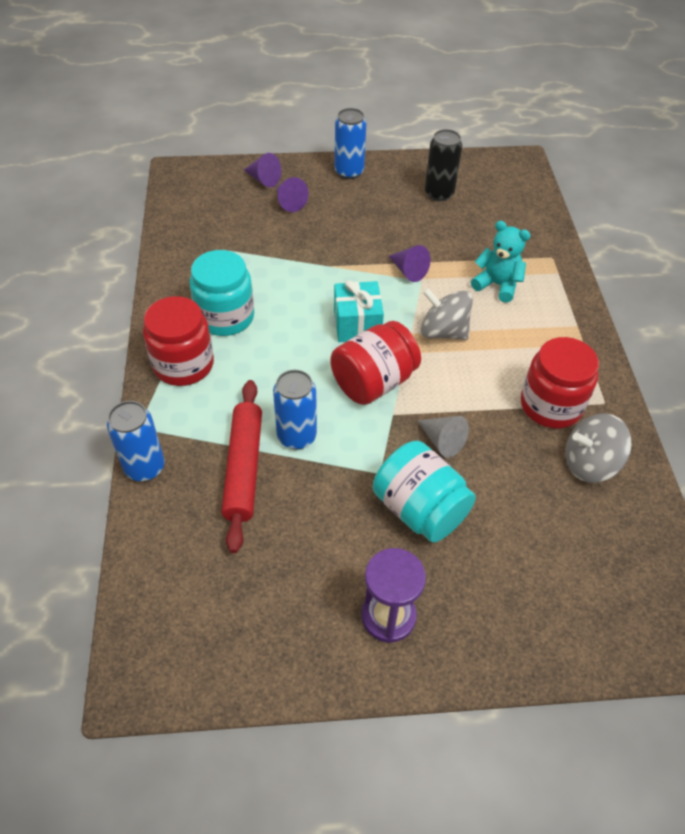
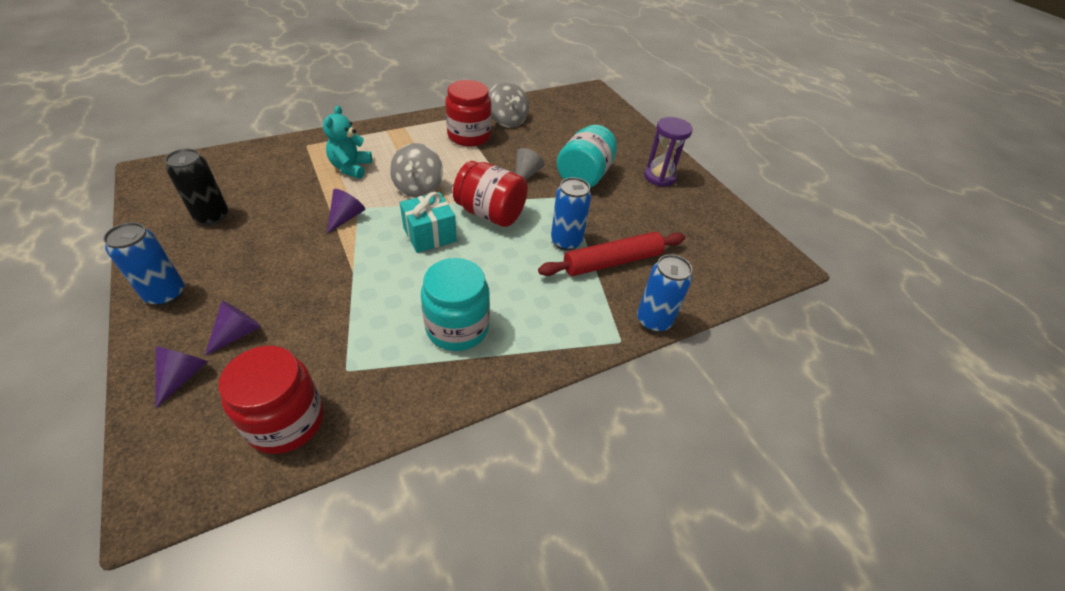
camera: 115 degrees left, 5 degrees down
(183, 364) = (534, 337): red jar -> red jar (286, 421)

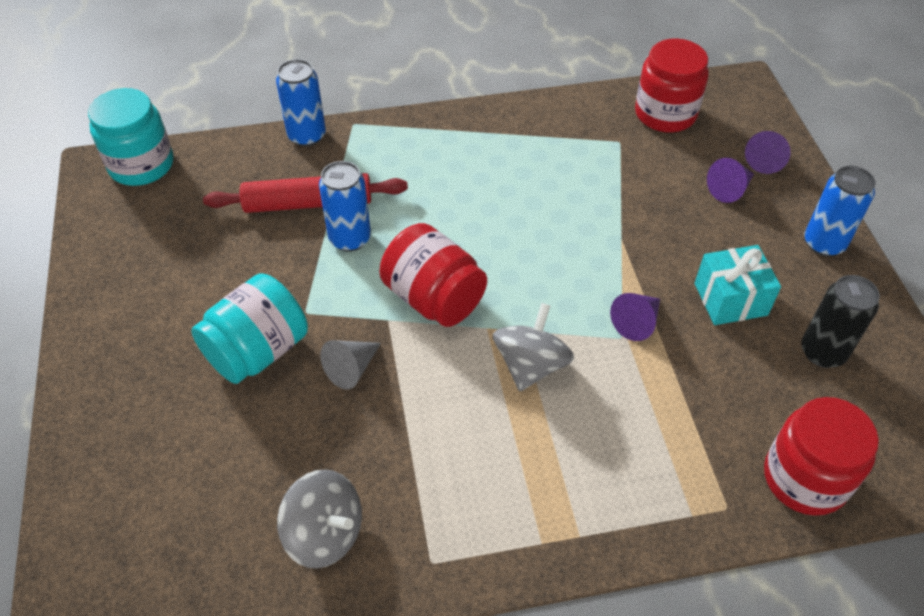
camera: 160 degrees left, 5 degrees up
(351, 168) = (639, 429): turquoise teddy bear -> none
(429, 235) = (524, 276): turquoise gift -> turquoise gift (730, 299)
(457, 327) = (511, 160): turquoise jar -> turquoise jar (141, 165)
(469, 136) = (419, 491): red jar -> red jar (805, 478)
(507, 121) = (325, 533): grey spinning top -> grey spinning top turned 135 degrees clockwise
(659, 177) = (136, 330): purple hourglass -> none

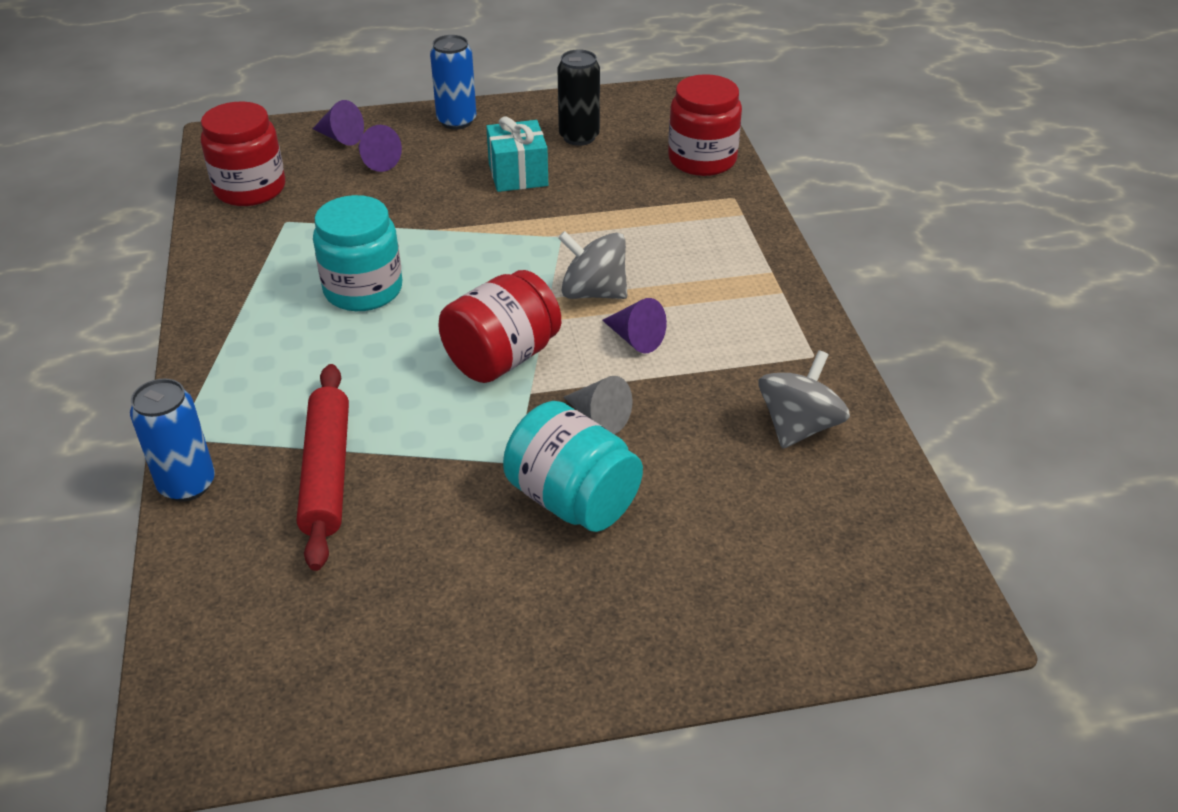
camera: 90 degrees left, 10 degrees down
(141, 165) = (192, 683): turquoise jar -> turquoise jar (363, 290)
(350, 238) = (399, 429): blue can -> none
(637, 322) = (542, 227): purple cone -> purple cone (635, 339)

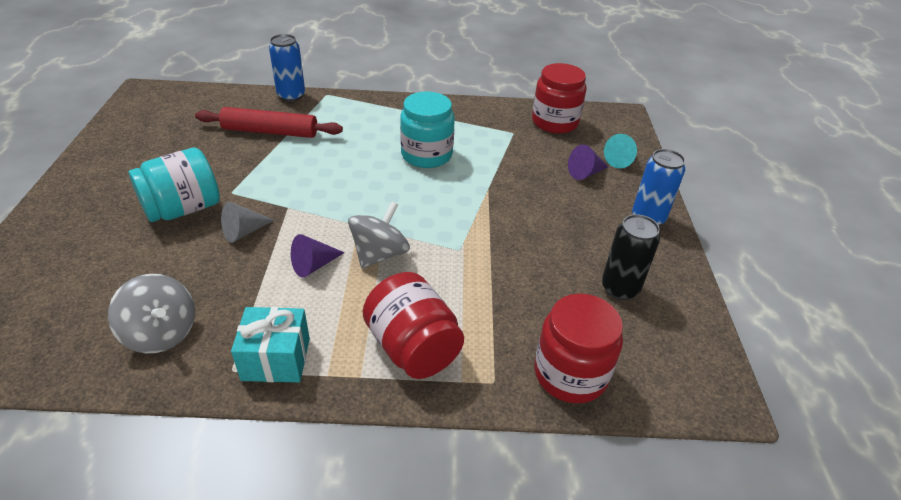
camera: 100 degrees right, 0 degrees up
(340, 137) = (621, 160): purple cone -> turquoise cone
(502, 358) = (328, 200): red jar -> red jar (413, 348)
(518, 174) = (557, 240): turquoise gift -> turquoise gift (276, 359)

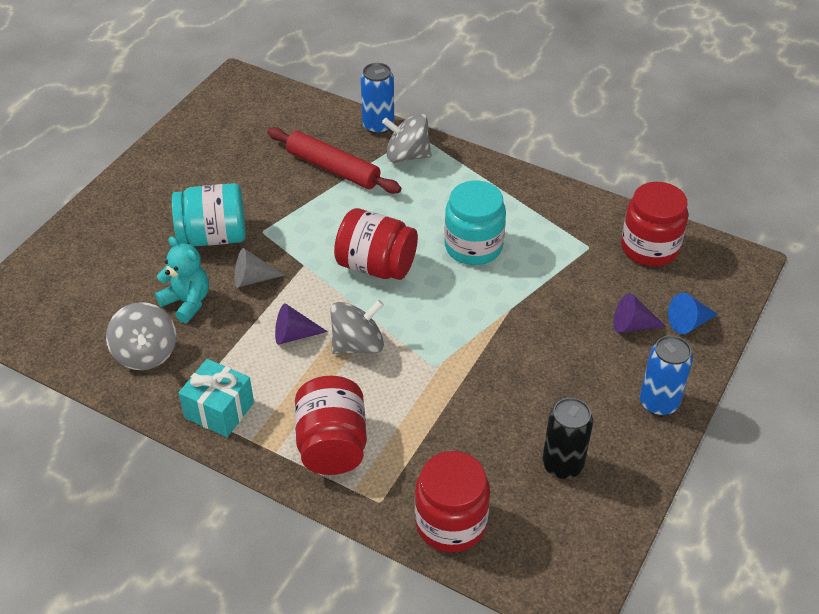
camera: 30 degrees right, 5 degrees up
(185, 271) = (187, 302): none -> turquoise teddy bear
(329, 109) = (407, 155): none -> grey spinning top
(355, 190) = (376, 266): none -> red jar
(621, 160) = (688, 323): turquoise cone -> blue cone

